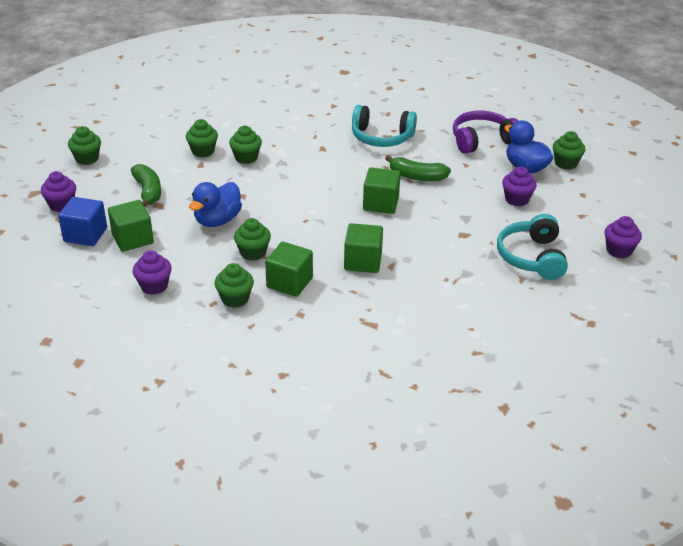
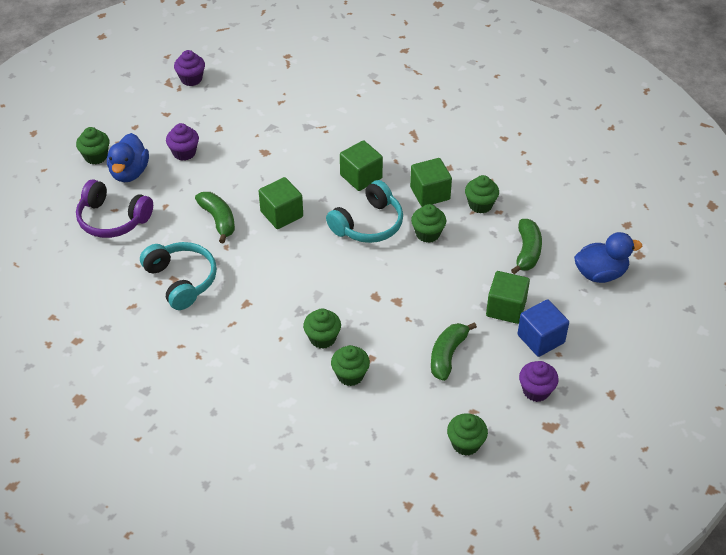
camera: 135 degrees left, 10 degrees up
(154, 286) = (527, 251): purple cupcake -> green banana
(217, 220) = (422, 282): blue duck -> blue duck (600, 273)
(532, 257) = (250, 109): turquoise headphones -> turquoise headphones (368, 224)

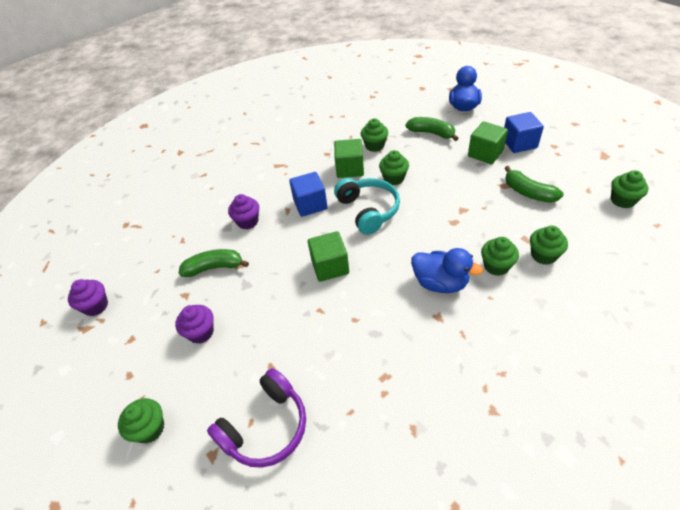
camera: 65 degrees left, 0 degrees up
(129, 172) = (199, 394): blue duck -> blue duck (440, 283)
(181, 280) = (389, 369): turquoise headphones -> none
(218, 220) = (314, 319): green banana -> green banana (214, 267)
(361, 177) = (310, 204): green cube -> blue cube
(536, 391) = (570, 155): purple cupcake -> purple cupcake (247, 221)

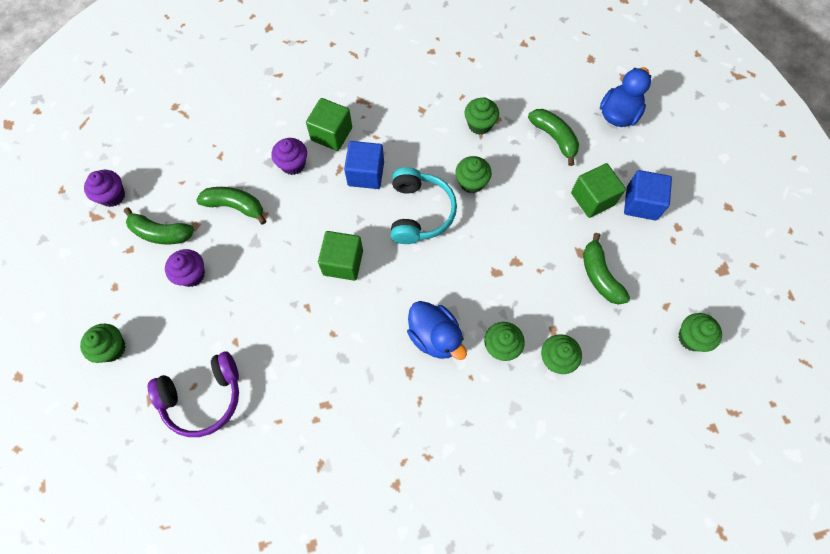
camera: 20 degrees right, 20 degrees up
(155, 314) = (161, 233): none -> green banana
(350, 169) = (433, 145): green cube -> green cube (331, 134)

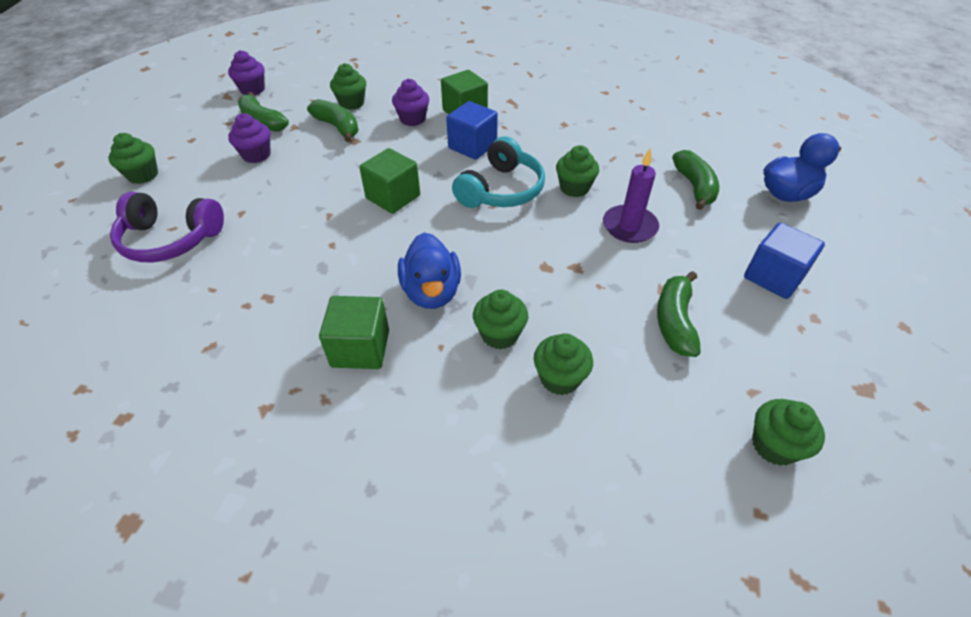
camera: 30 degrees right, 20 degrees down
(479, 124) = (616, 151): green cupcake -> green cupcake (351, 103)
(530, 203) = (629, 226): none -> purple candle
(592, 199) = (710, 250): green cube -> green cube (360, 348)

